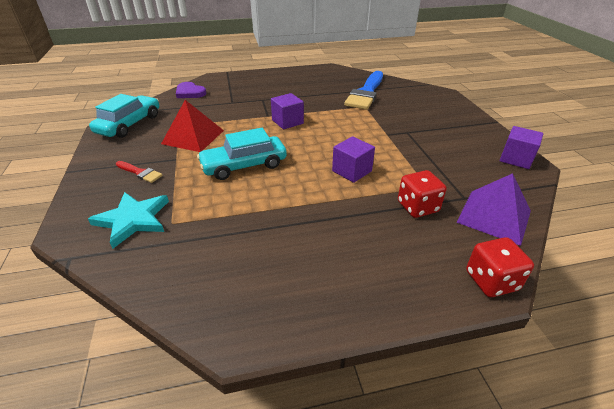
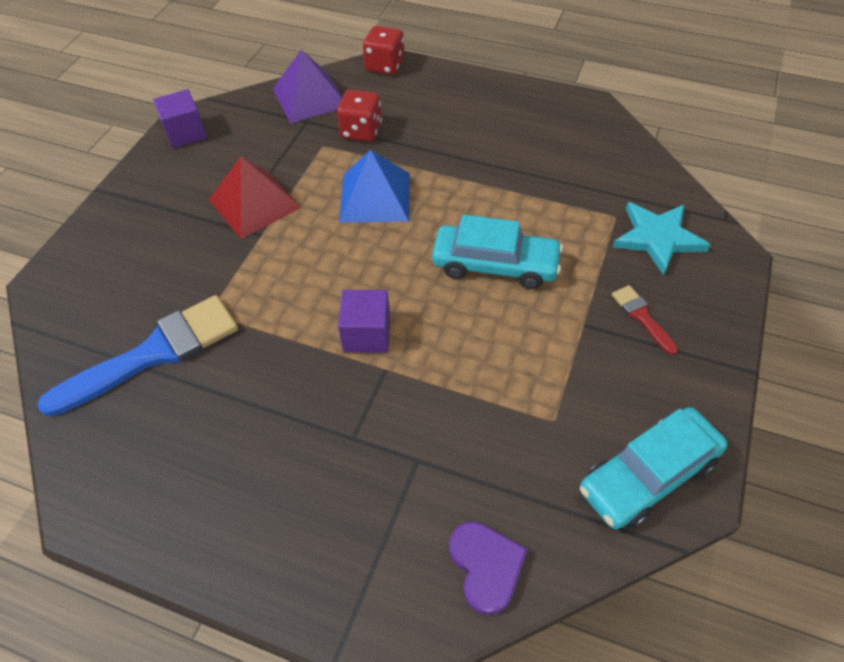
camera: 145 degrees left, 15 degrees up
(193, 137) = (540, 369): red pyramid -> red pyramid (254, 203)
(352, 171) = (375, 197): purple cube -> blue pyramid

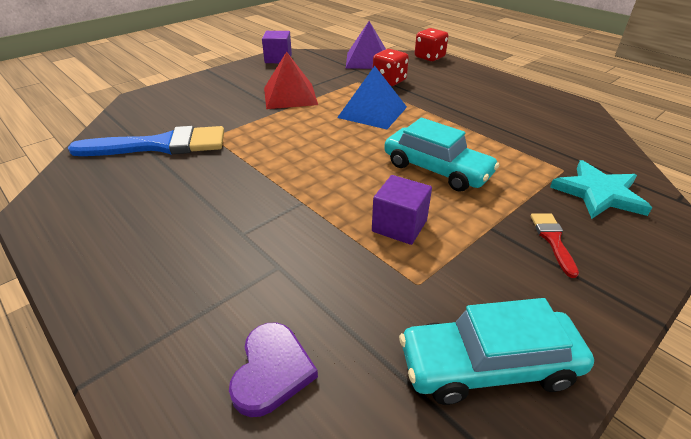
camera: 25 degrees right, 15 degrees down
(367, 334) = (305, 178): purple cube -> purple cube (399, 226)

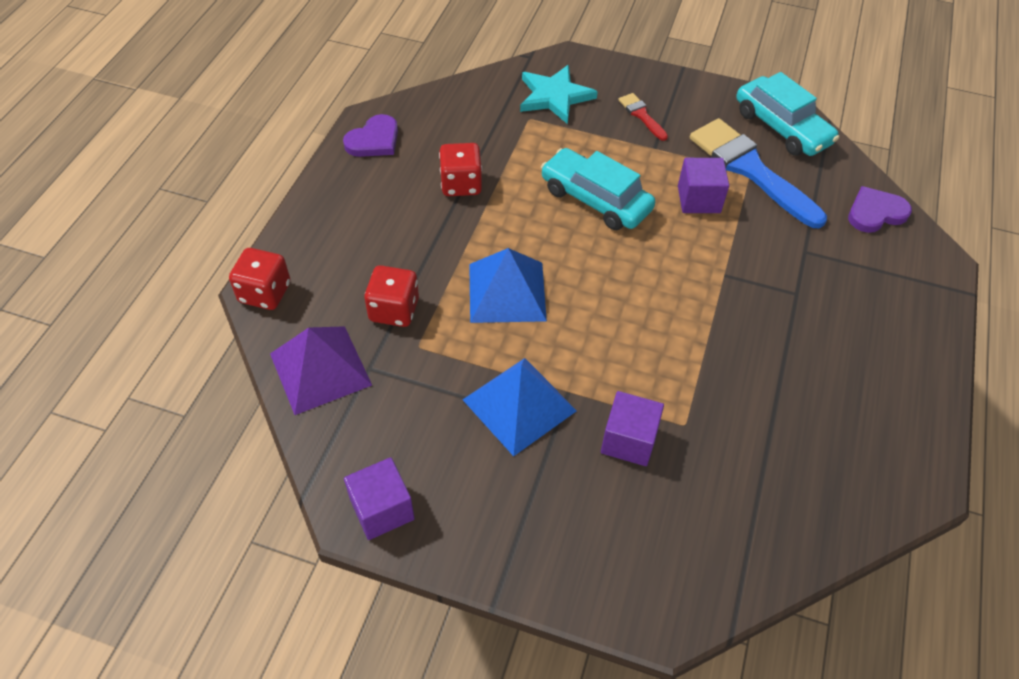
camera: 120 degrees left, 15 degrees up
(161, 145) = (744, 466): blue brush -> blue brush (750, 169)
(229, 117) = (628, 440): none -> purple cube
(290, 96) = (519, 405): red pyramid -> blue pyramid
(436, 169) = (595, 199): turquoise car -> turquoise car turned 60 degrees counterclockwise
(487, 121) = (461, 184): none -> red dice
(552, 240) = (641, 115): red brush -> red brush turned 90 degrees clockwise
(553, 103) = (374, 140): none -> purple heart

